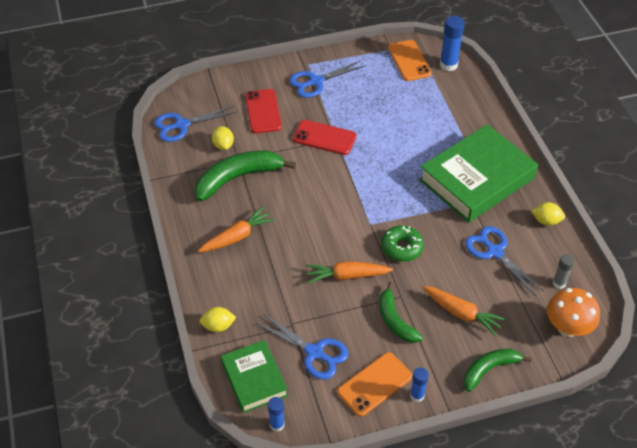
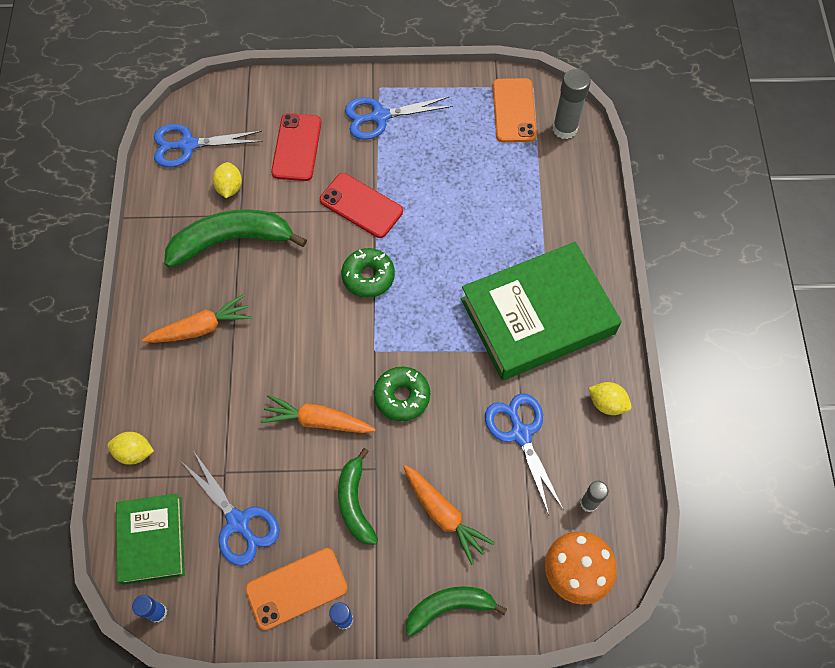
camera: 15 degrees right, 15 degrees up
(347, 180) = (368, 276): none -> green donut
(448, 65) = (564, 129): blue glue stick -> grey glue stick

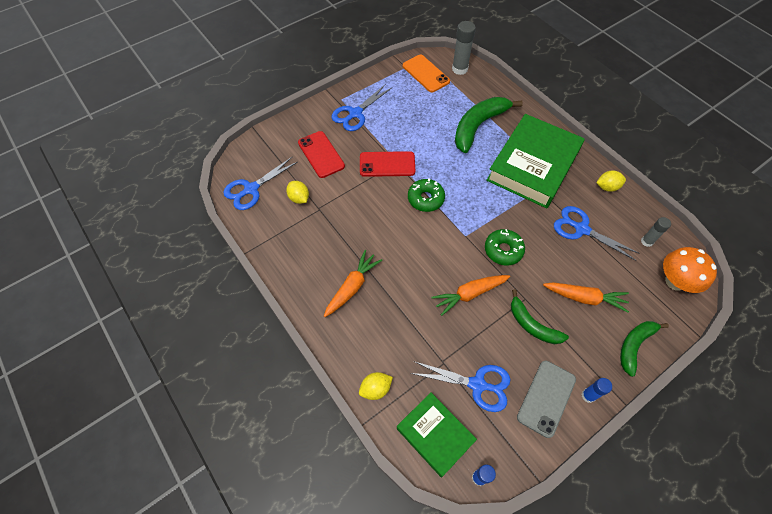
camera: 35 degrees left, 5 degrees down
(232, 240) = (327, 226): green banana -> green banana (478, 126)
(296, 588) = (546, 398): orange phone -> grey phone

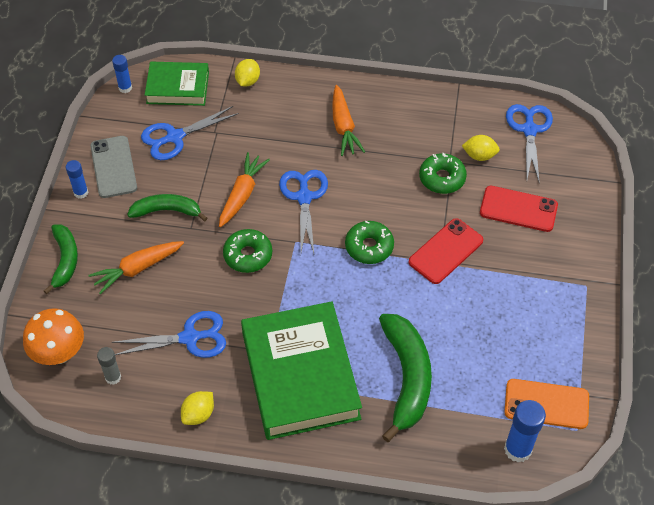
camera: 135 degrees right, 5 degrees down
(337, 203) = (442, 178): none -> green donut
(355, 113) = (549, 280): blue scissors -> blue scissors (304, 197)
(459, 69) = (517, 449): grey glue stick -> blue glue stick

